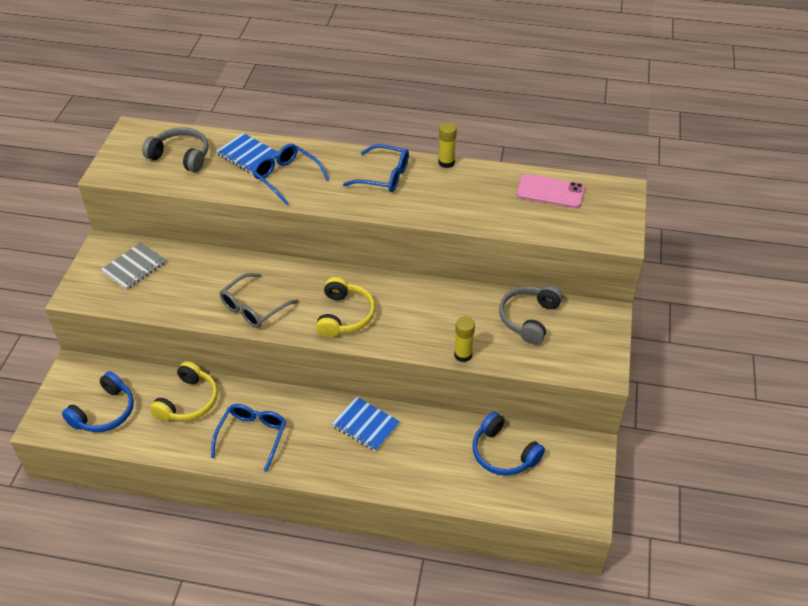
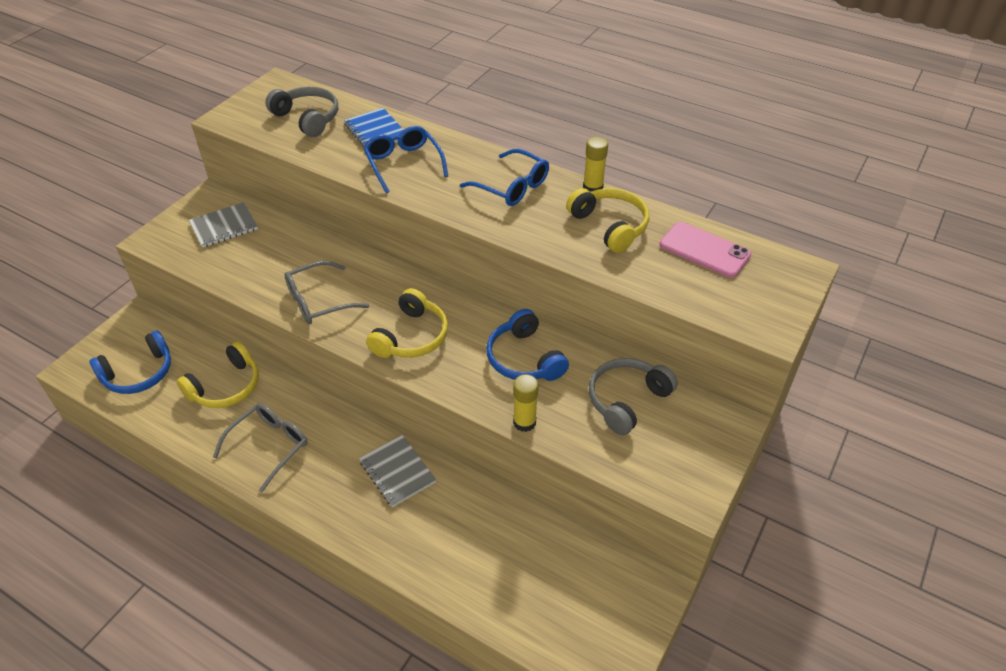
camera: 20 degrees right, 0 degrees up
(252, 436) = (269, 446): blue glasses -> grey glasses
(366, 425) = (397, 472): blue notebook -> grey notebook
(473, 190) = (609, 226): none -> yellow headphones
(503, 453) = (541, 559): blue headphones -> blue headphones (524, 358)

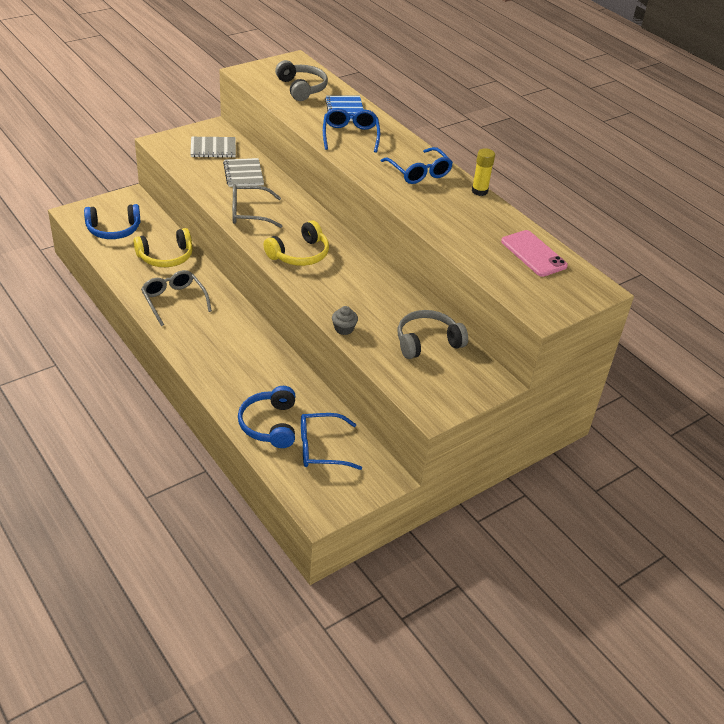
camera: 20 degrees right, 5 degrees down
(269, 446) = (174, 301): grey glasses -> grey glasses turned 90 degrees counterclockwise
(397, 472) = (251, 346): grey notebook -> grey notebook (243, 174)
(524, 358) = (370, 293): blue headphones -> blue headphones (270, 424)
(524, 422) = (344, 329): yellow glue stick -> grey cupcake
(560, 583) = (321, 448): none -> blue glasses
(609, 226) = (473, 217): yellow headphones -> none

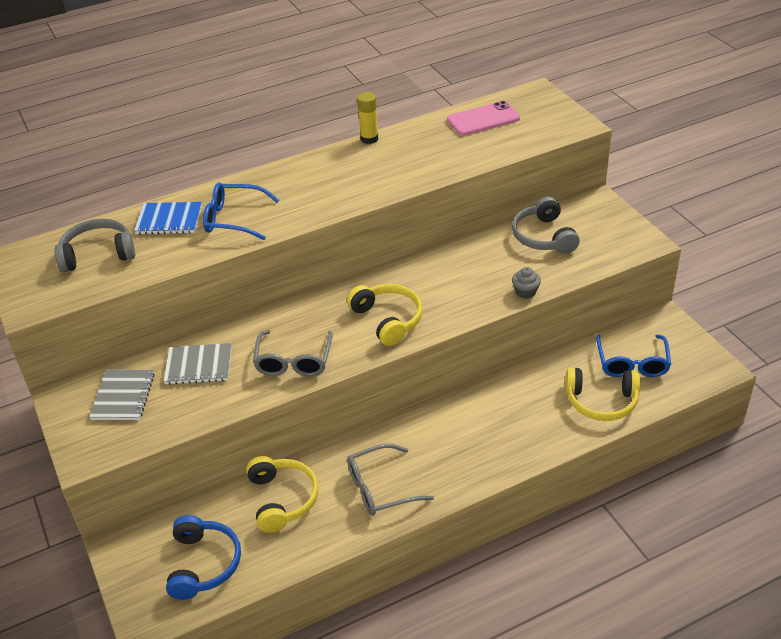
camera: 75 degrees left, 0 degrees up
(270, 424) = (601, 401): blue headphones -> yellow headphones
(419, 172) = (326, 174): blue glasses -> none

